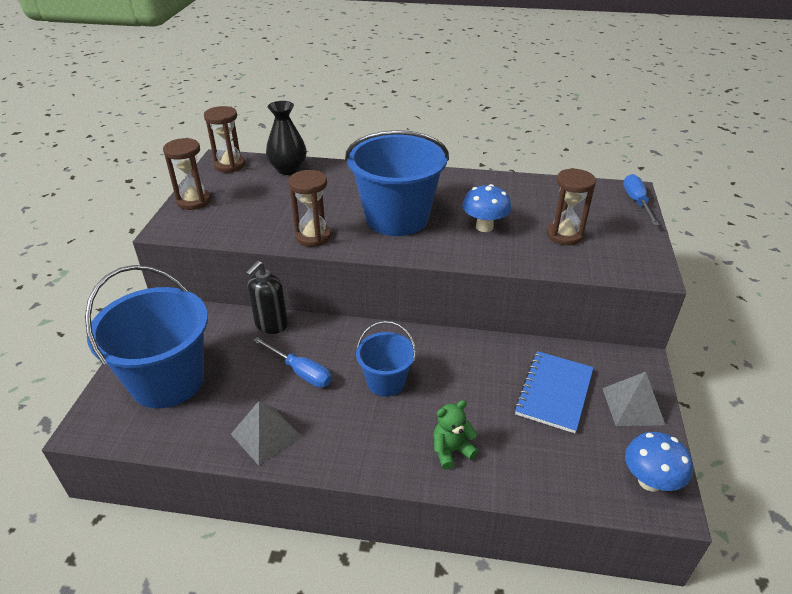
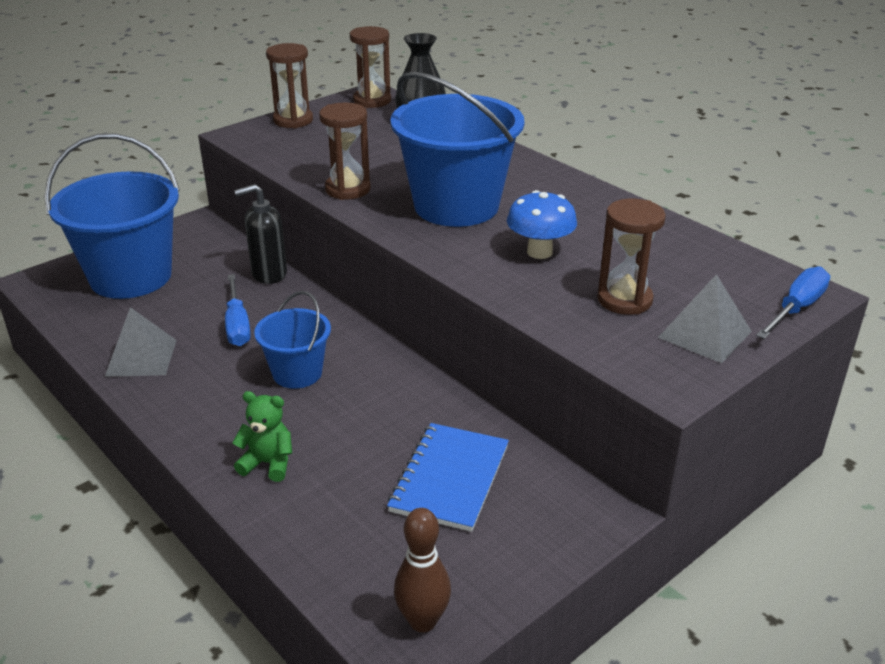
camera: 40 degrees right, 5 degrees down
(554, 392) = (449, 478): blue notebook -> blue notebook turned 45 degrees counterclockwise
(633, 406) = (521, 545): grey pyramid -> grey pyramid (705, 334)
(649, 481) = (423, 621): blue mushroom -> brown bowling pin

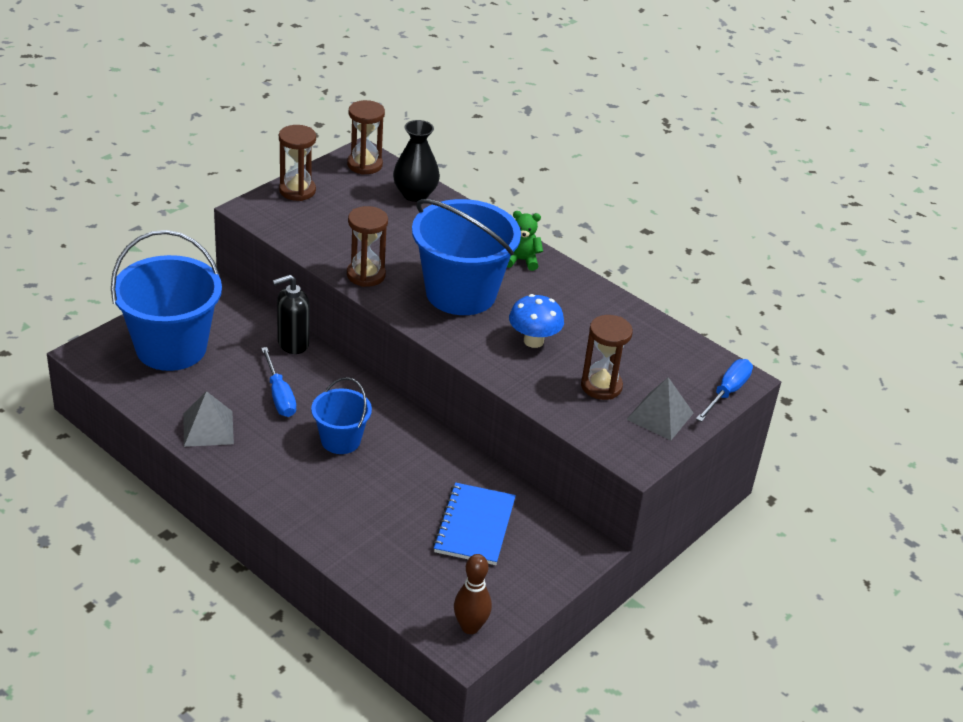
camera: 10 degrees left, 5 degrees up
(268, 463) = (336, 517): green teddy bear -> green teddy bear (521, 260)

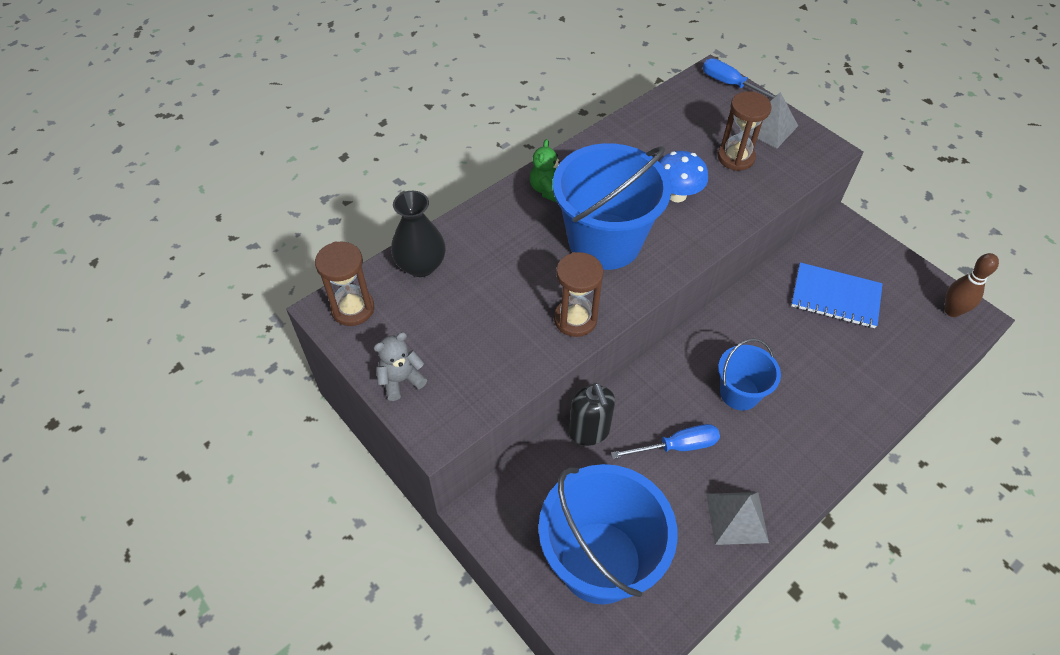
camera: 80 degrees left, 15 degrees up
(297, 191) = (401, 380): brown hourglass -> grey teddy bear

